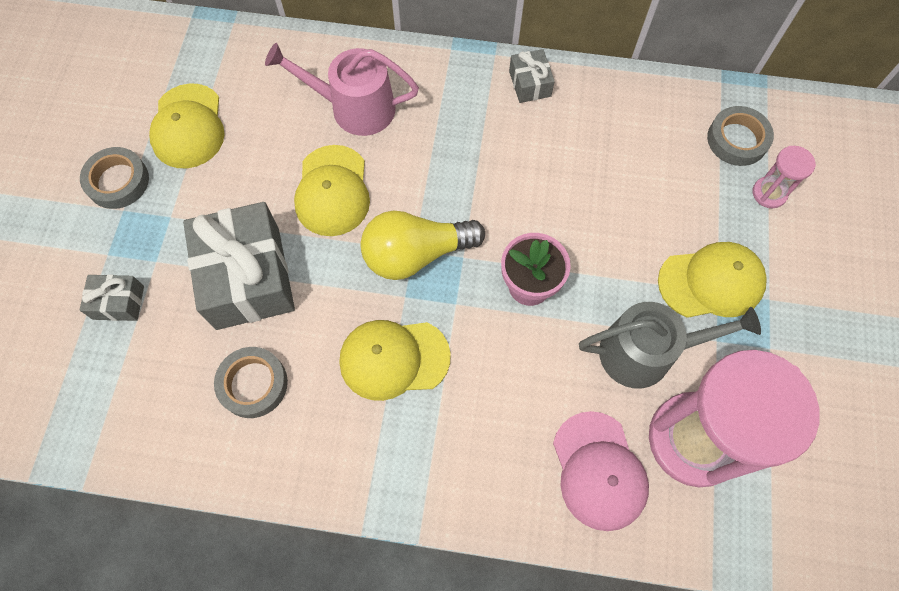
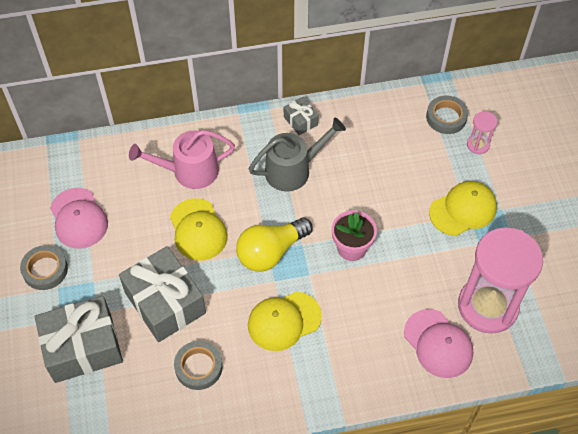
camera: 20 degrees left, 10 degrees down
(118, 302) = (83, 347): grey gift -> grey gift, size x2.12
(188, 126) = (78, 218): yellow cap -> pink cap
(645, 352) = (439, 265): grey watering can -> grey watering can (293, 170)

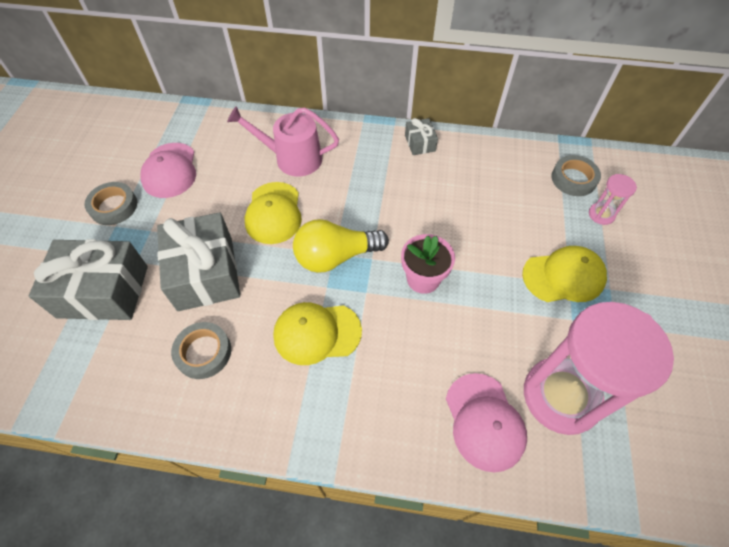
camera: 20 degrees right, 0 degrees up
(293, 170) = (393, 185): grey watering can -> none

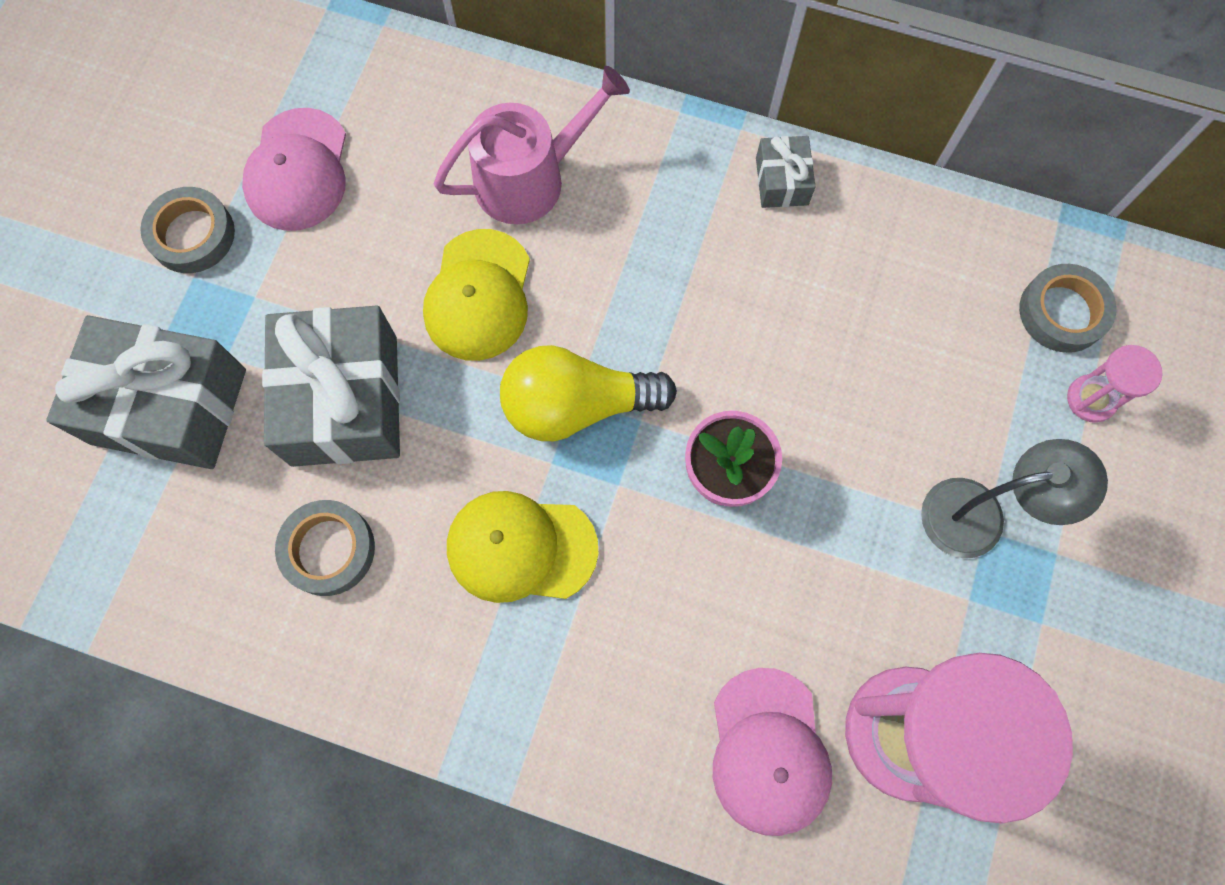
camera: 10 degrees right, 15 degrees up
(292, 158) = (529, 179): pink watering can -> pink watering can turned 135 degrees clockwise
(564, 276) = (980, 515): yellow cap -> grey lamp

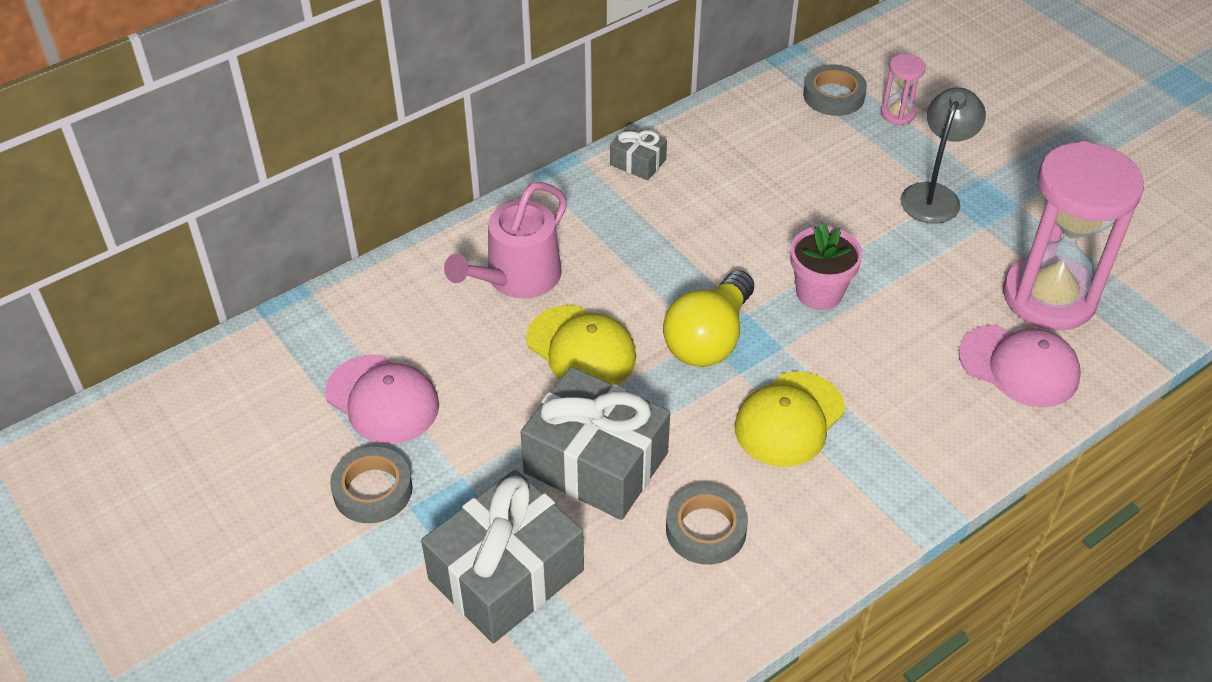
camera: 55 degrees left, 25 degrees down
(529, 179) = (517, 278): pink watering can -> pink watering can turned 150 degrees counterclockwise

